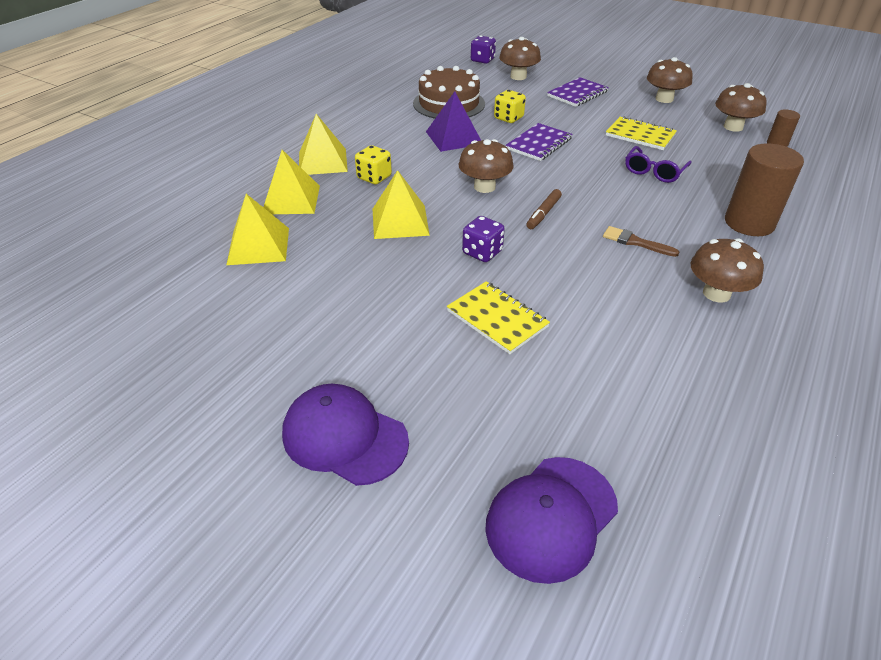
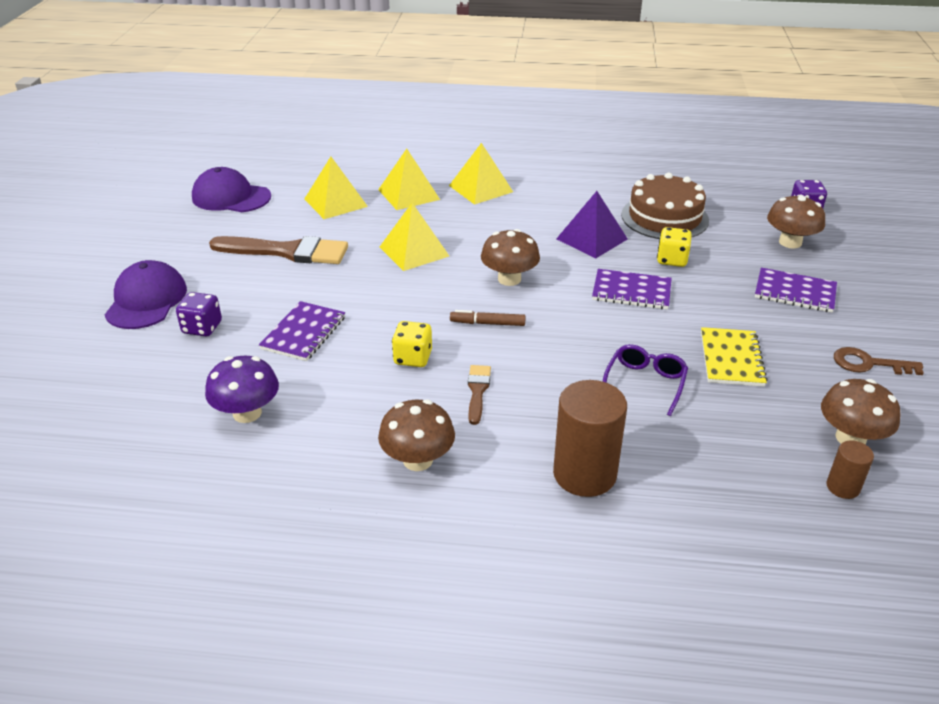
camera: 65 degrees right, 5 degrees down
(330, 300) = (286, 251): none -> brown brush
(374, 177) = (475, 219): yellow dice -> yellow dice (413, 358)
(482, 252) = (395, 304): purple dice -> purple dice (202, 328)
(497, 319) = (304, 333): yellow notebook -> purple notebook
(551, 517) = (96, 404): purple cap -> purple cap (231, 197)
(616, 385) = (247, 413): none -> purple mushroom
(654, 172) = (645, 383): purple glasses -> purple glasses turned 105 degrees clockwise
(664, 99) = (868, 364): brown mushroom -> brown key

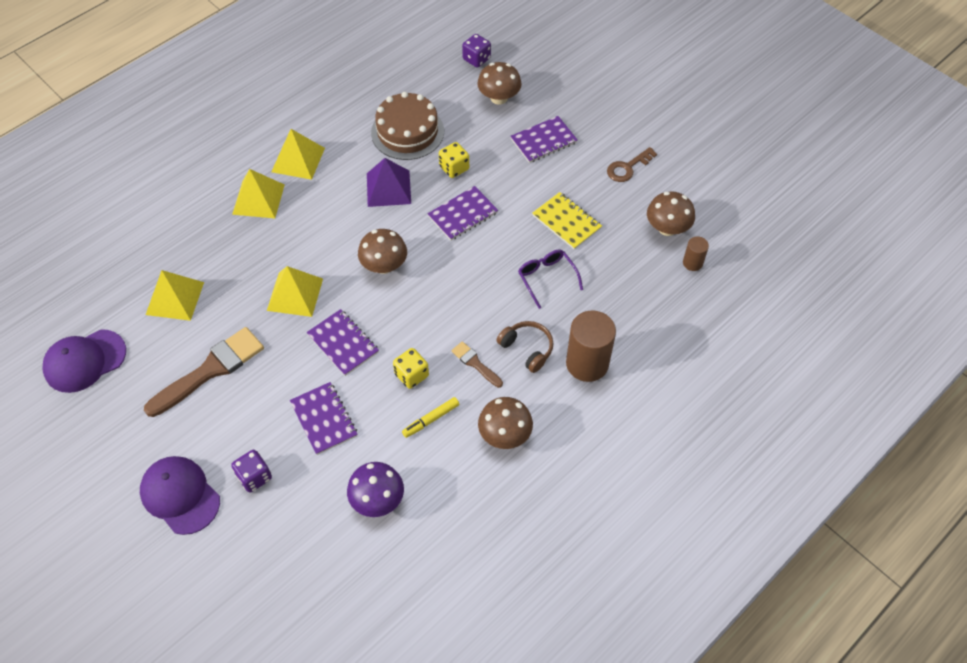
camera: 50 degrees left, 20 degrees up
(377, 397) = (431, 419): none -> yellow marker
(397, 301) = (343, 343): none -> purple notebook
(409, 194) = (216, 246): yellow pyramid -> yellow pyramid (298, 159)
(487, 323) = (417, 311): brown marker -> none
(542, 417) = (527, 349): none -> brown headphones

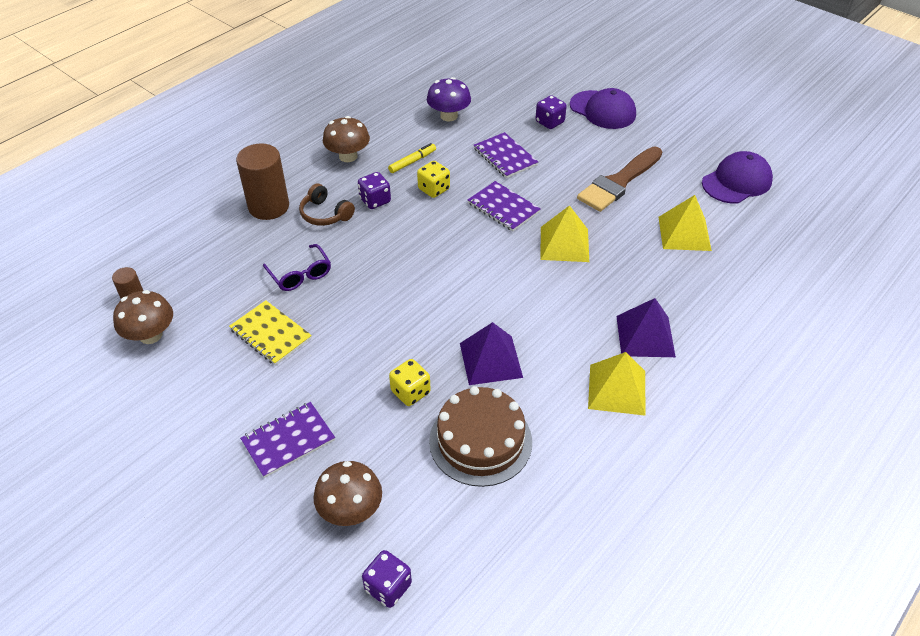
camera: 175 degrees right, 10 degrees down
(258, 199) = (645, 336): yellow pyramid -> purple pyramid
(384, 265) = (478, 275): brown mushroom -> none
(463, 215) = (395, 334): purple notebook -> none
(475, 363) = (375, 200): brown brush -> purple dice
(627, 167) = (179, 409): brown key -> none

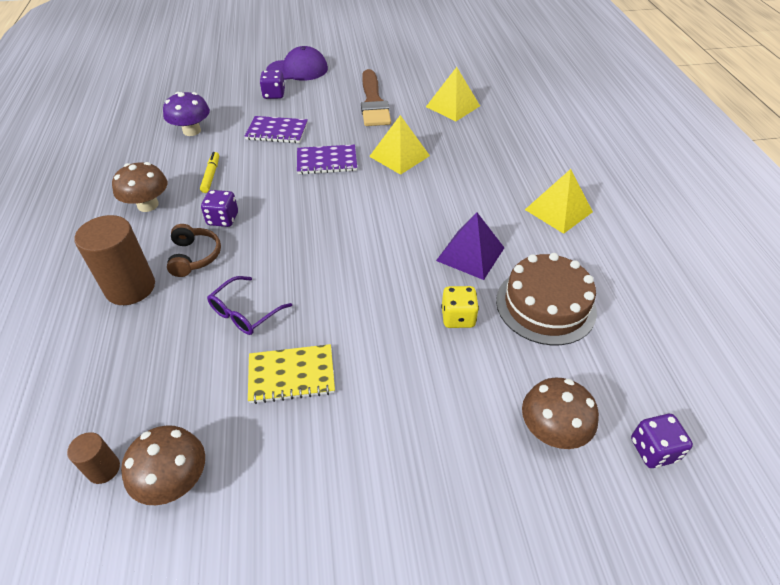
camera: 50 degrees left, 0 degrees up
(288, 441) = (434, 434): purple notebook -> none
(300, 275) = (245, 313): purple glasses -> purple glasses turned 120 degrees clockwise
(325, 214) = (194, 256): brown headphones -> brown headphones turned 90 degrees counterclockwise
(434, 189) = (258, 182): yellow dice -> none
(645, 336) = (523, 172): purple pyramid -> none
(737, 182) = (434, 64): purple cap -> none

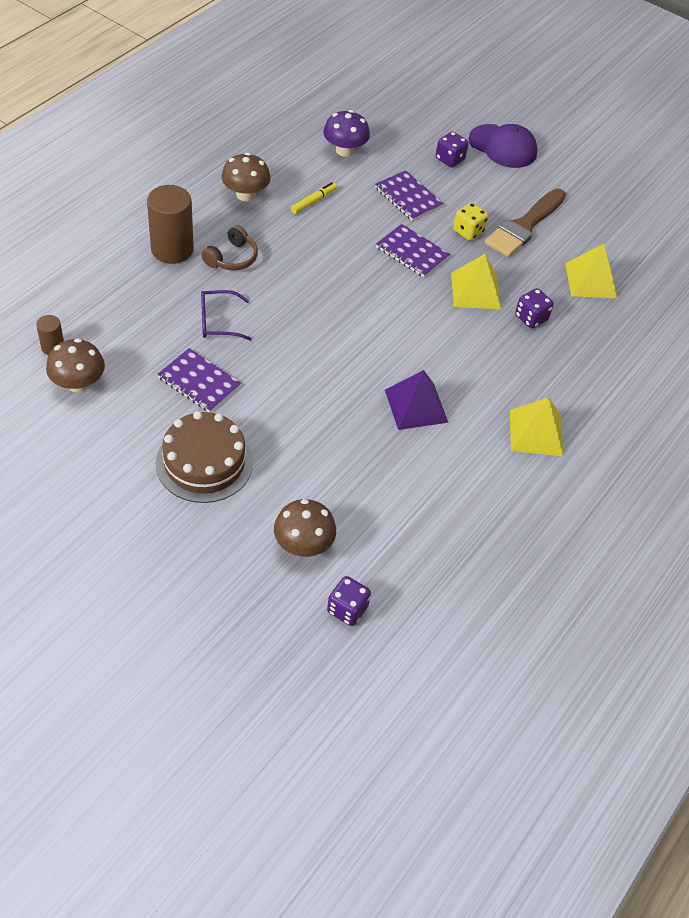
camera: 40 degrees right, 5 degrees up
(223, 219) = (281, 244): purple dice -> purple dice (531, 318)
(291, 375) = (199, 382): yellow notebook -> purple notebook
(458, 317) = (344, 437): yellow dice -> yellow dice (468, 231)
(545, 305) = (415, 481): brown cake -> brown cake (204, 462)

